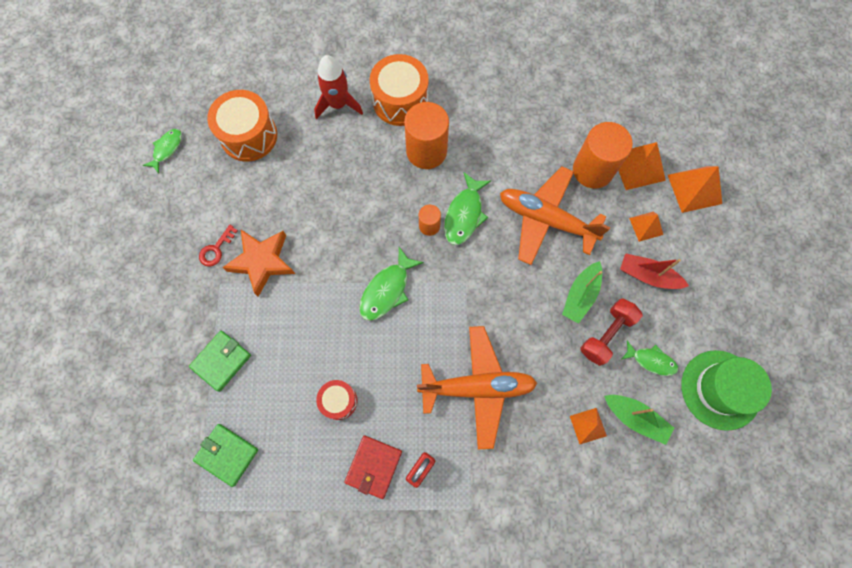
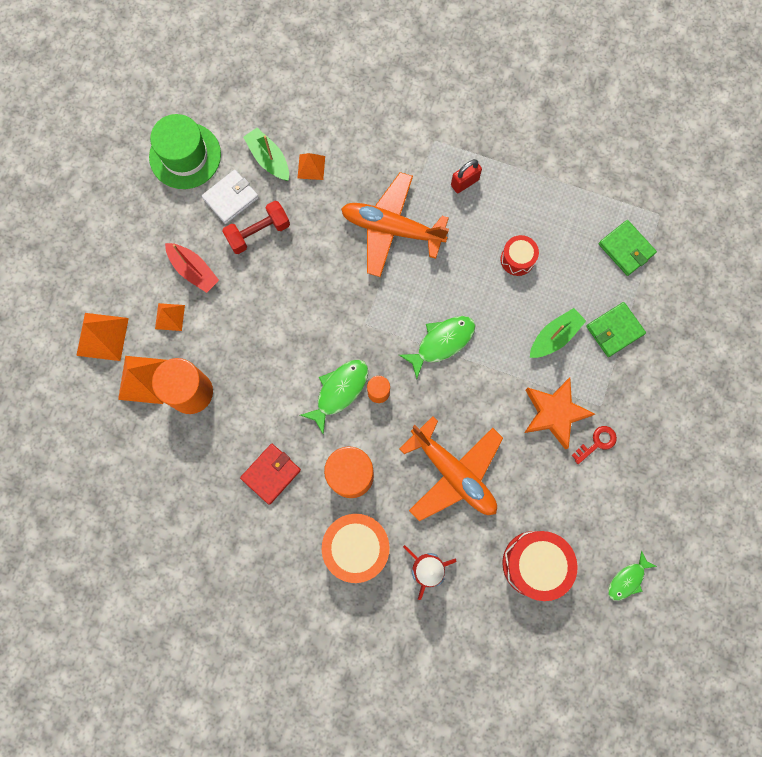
camera: 160 degrees left, 5 degrees up
(249, 136) = (534, 563): orange drum -> red drum
(373, 466) = (503, 197): red wallet -> red wallet (271, 474)
(546, 220) = (262, 357): orange plane -> orange plane (453, 473)
(580, 295) = (264, 274): green boat -> green boat (554, 336)
(651, 361) = (231, 198): green fish -> white wallet

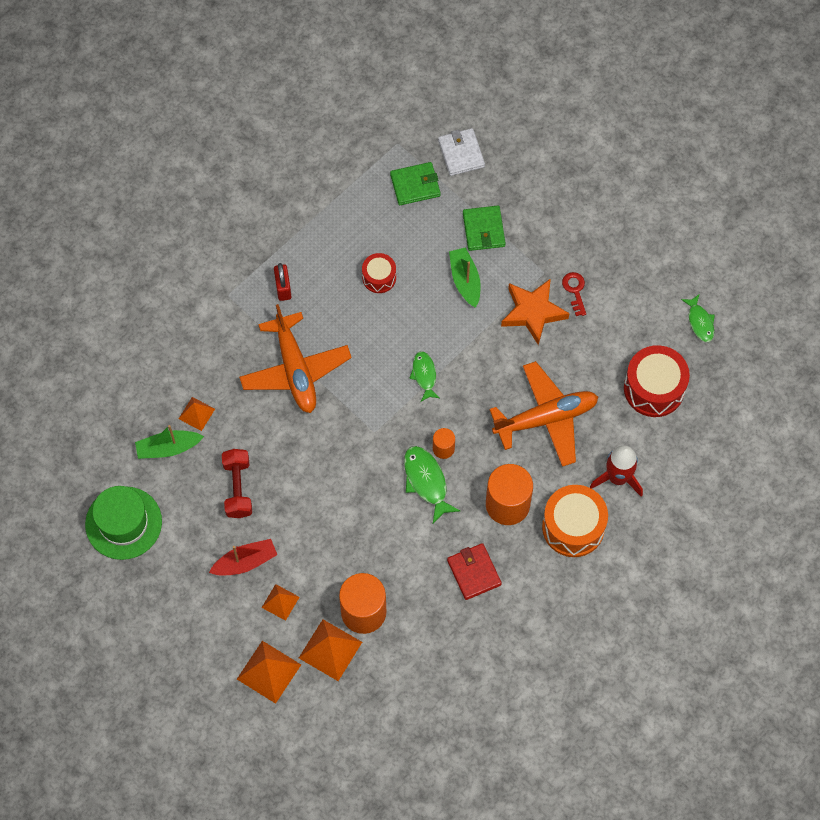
camera: 65 degrees left, 10 degrees down
(231, 198) = (189, 499): white wallet -> white wallet (461, 153)
(392, 229) = (295, 370): orange plane -> orange plane turned 60 degrees counterclockwise
(442, 342) = (424, 375): green fish -> green fish, size x0.66

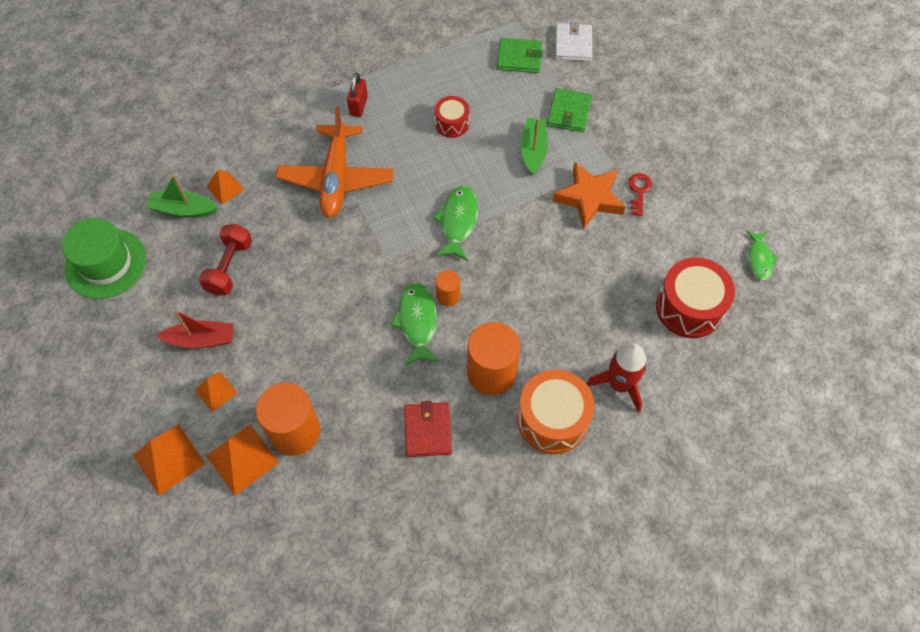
camera: 20 degrees right, 5 degrees down
(424, 375) = (458, 222): green fish -> green fish, size x1.52
(546, 418) = (565, 301): orange plane -> none

